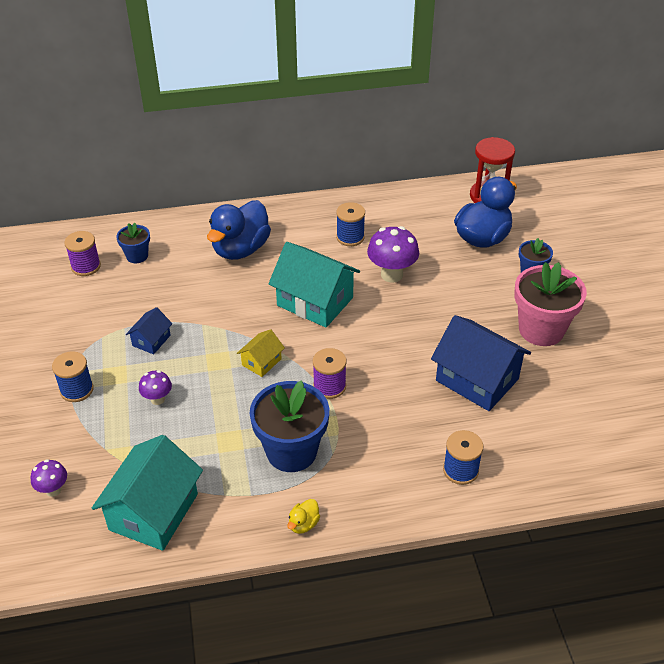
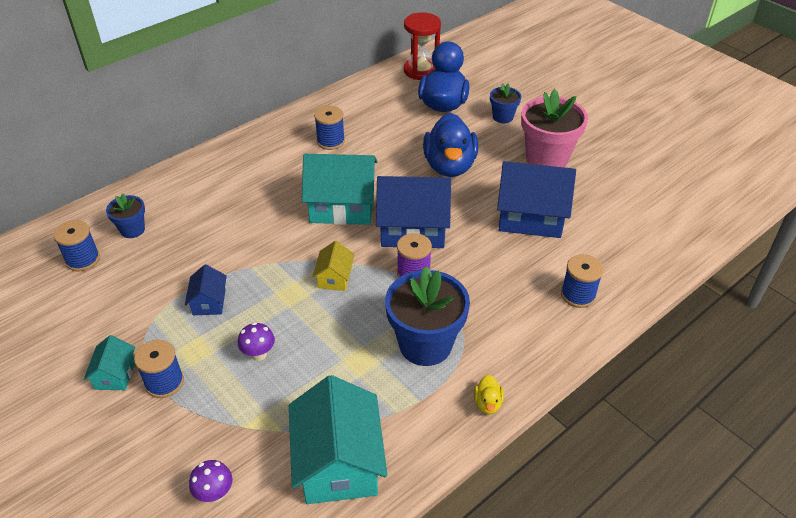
camera: 30 degrees left, 0 degrees up
(48, 368) = (115, 375): none -> turquoise house
(86, 266) = (83, 259): purple spool -> blue spool
(240, 249) = (235, 186): blue duck -> blue duck (449, 166)
(360, 347) = (413, 229): none -> blue house
(391, 274) = (392, 159): purple mushroom -> none

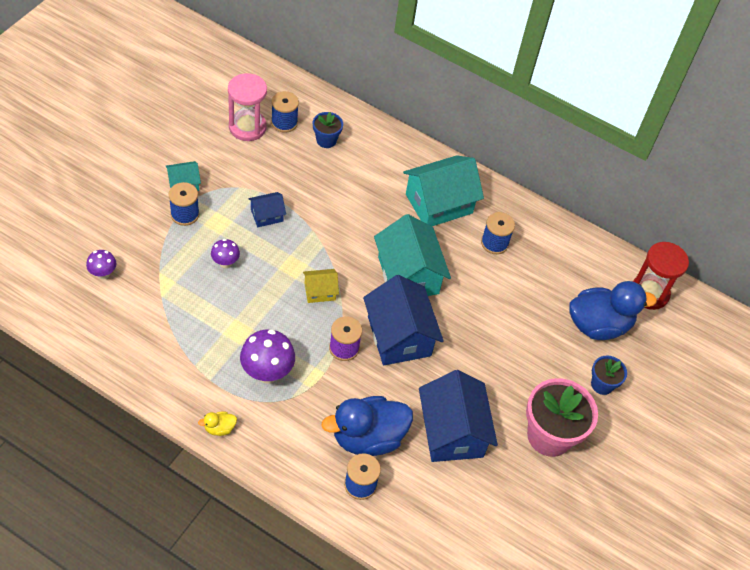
camera: 65 degrees right, 10 degrees up
(66, 294) = (247, 127): none -> pink hourglass
(338, 463) = (143, 339): turquoise house -> turquoise house (439, 203)
(425, 344) = (267, 373): blue flower pot -> purple mushroom
(449, 166) = (499, 349): blue duck -> blue duck (368, 437)

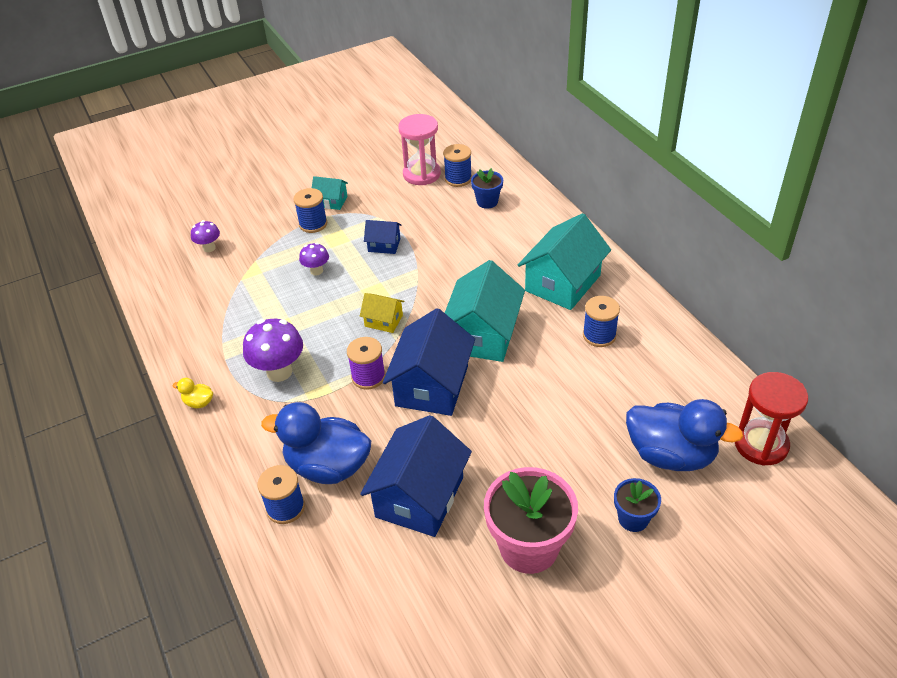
camera: 40 degrees right, 10 degrees down
(439, 203) = (562, 283): turquoise house -> turquoise house turned 60 degrees counterclockwise

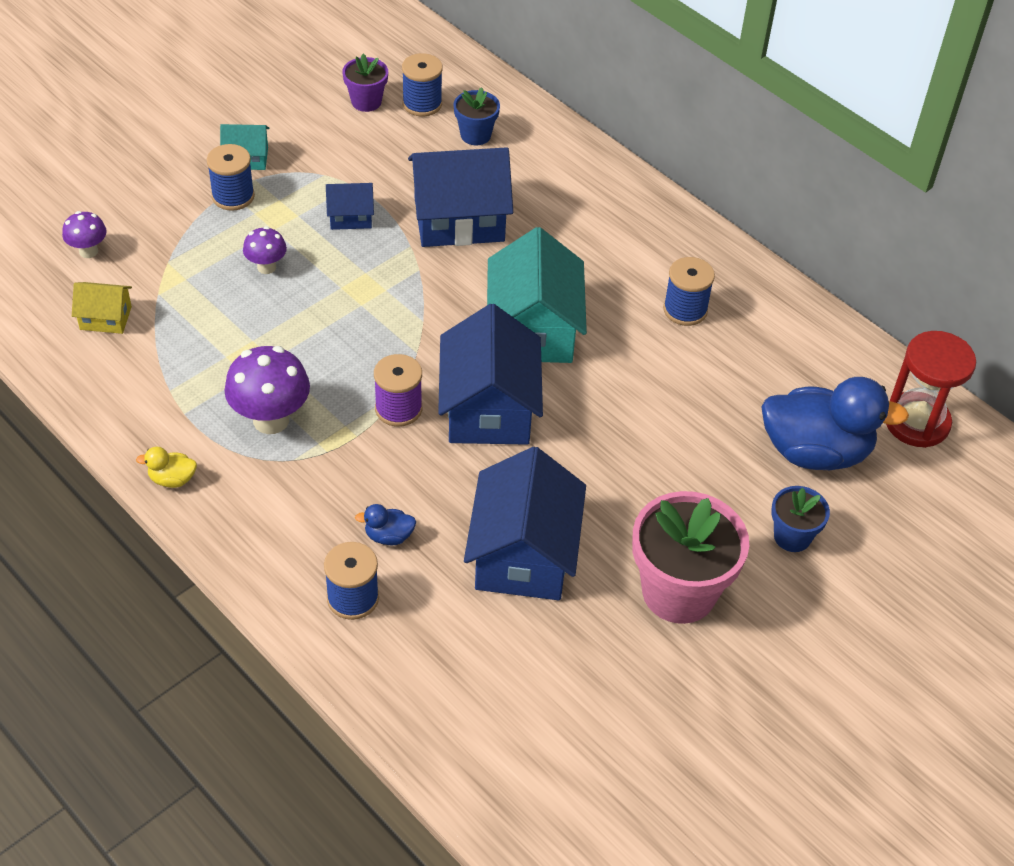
camera: 20 degrees left, 5 degrees up
(328, 466) = (388, 536): blue duck -> blue duck, size x0.41
(383, 321) = (390, 328): yellow house -> yellow house (105, 318)
(421, 174) = (366, 102): pink hourglass -> purple flower pot
(456, 255) = (459, 220): none -> blue house
(562, 283) = (616, 243): turquoise house -> none

